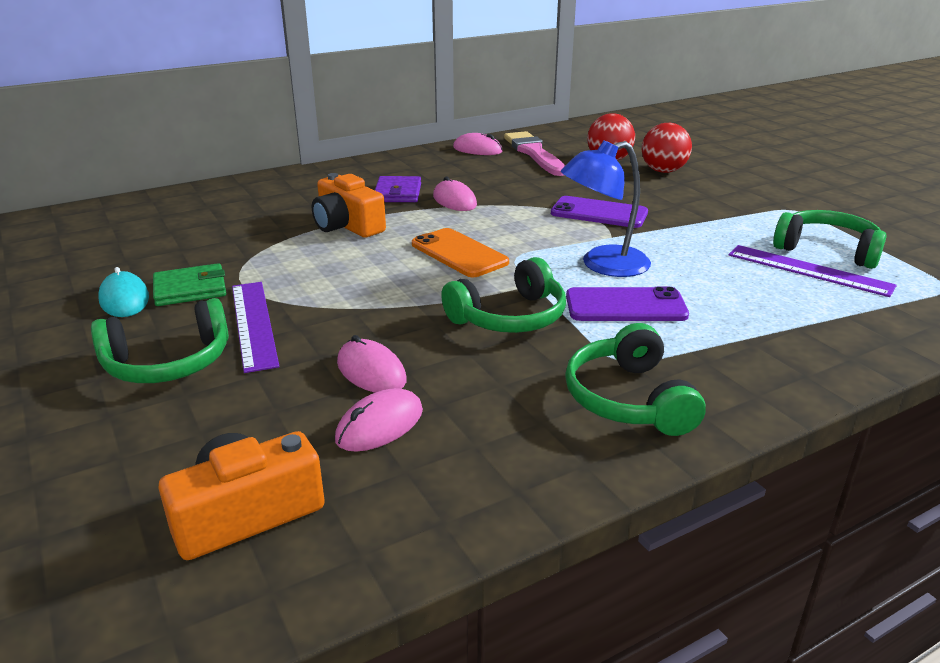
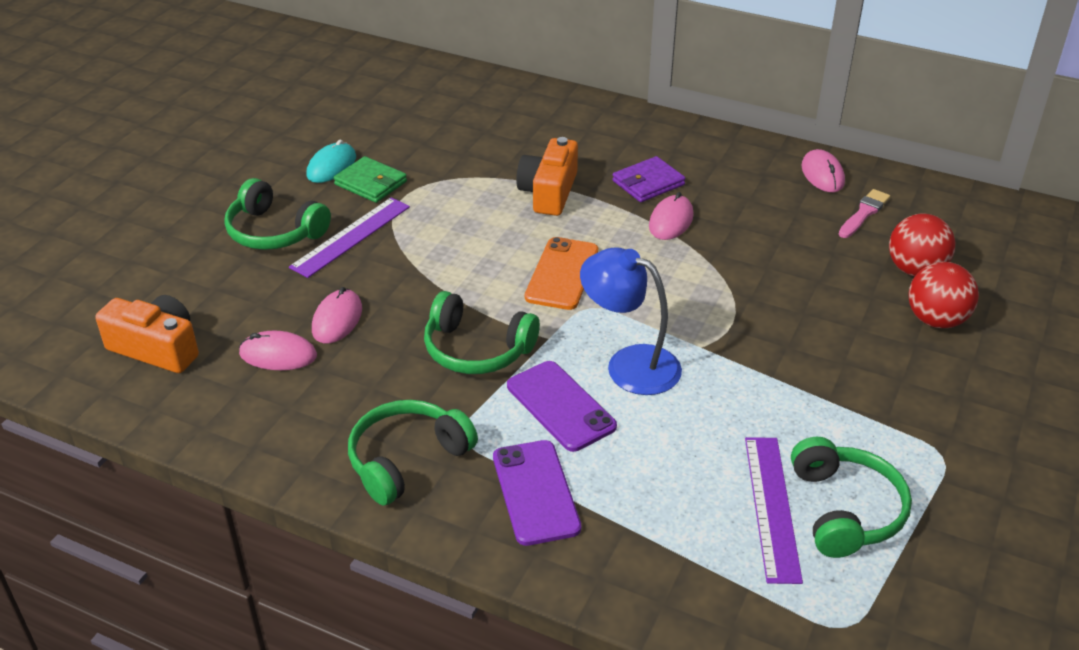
camera: 55 degrees right, 10 degrees up
(534, 153) = (864, 213): pink brush -> pink brush, size x0.57
(599, 213) = (750, 318): purple phone -> purple phone (535, 492)

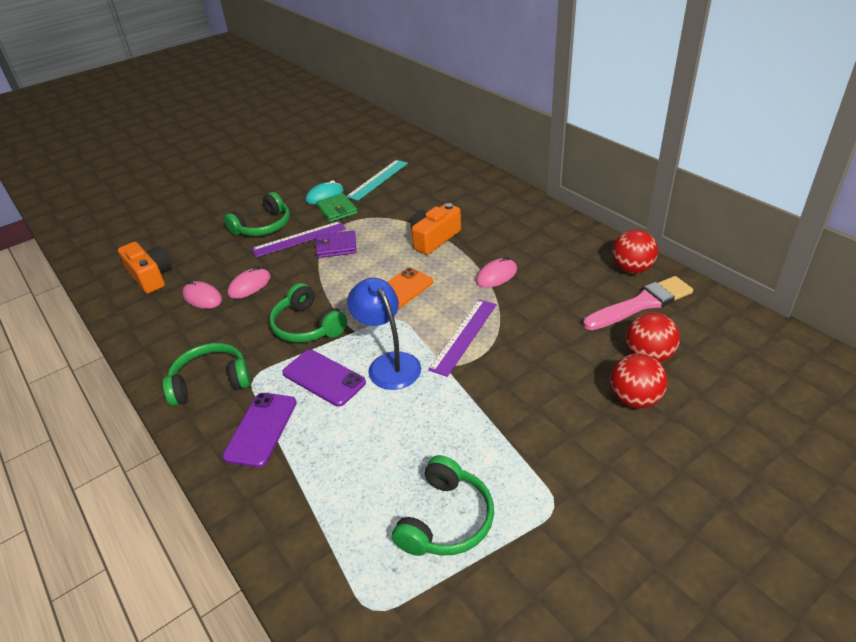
camera: 30 degrees right, 0 degrees up
(274, 231) = (263, 226): green headphones -> green headphones turned 105 degrees counterclockwise
(393, 126) = (378, 179): none -> turquoise ruler
(561, 406) = (324, 378): purple phone -> purple phone turned 45 degrees counterclockwise
(648, 183) = (502, 247): purple wallet -> purple wallet (336, 247)
(772, 507) = (397, 497): purple ruler -> purple ruler (464, 336)
(822, 174) = (631, 269): pink mouse -> red ball
(864, 213) = (641, 304): pink brush -> pink brush, size x1.77

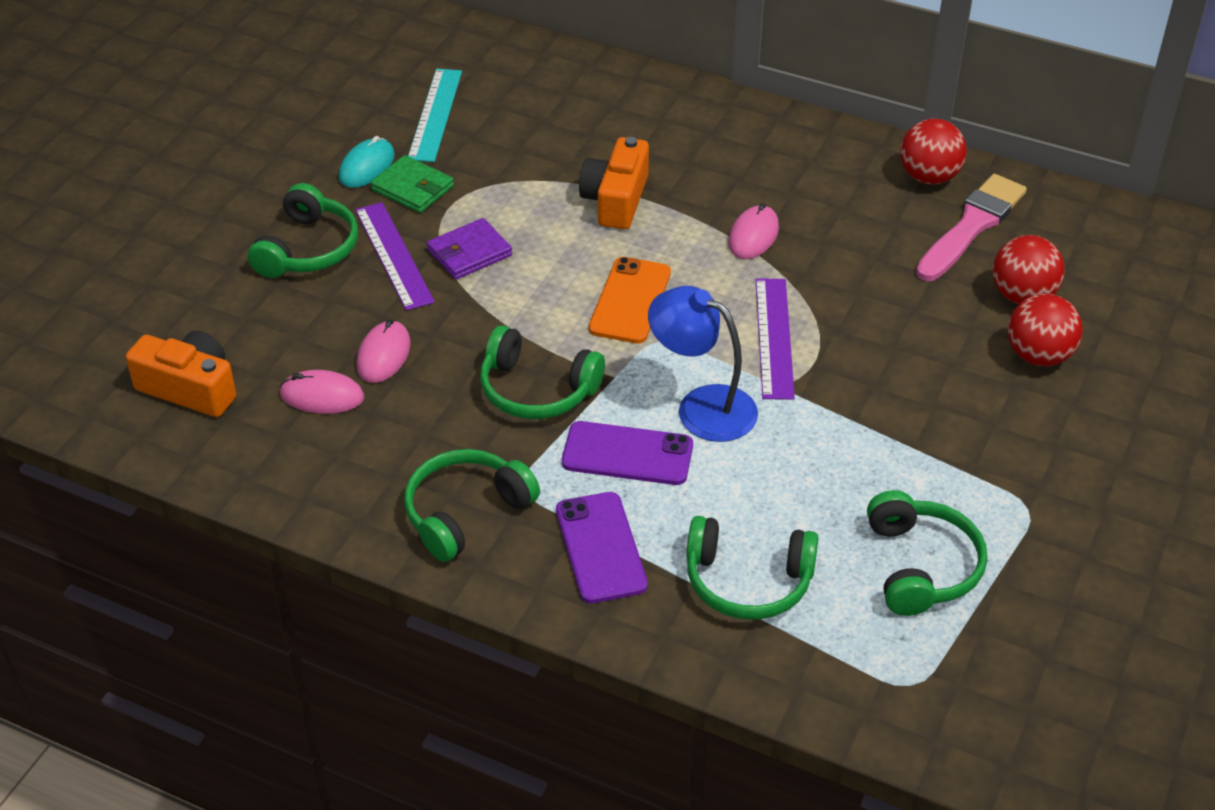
camera: 30 degrees left, 5 degrees up
(299, 239) = (394, 255): purple ruler -> purple ruler turned 60 degrees counterclockwise
(326, 484) = (748, 581): none -> green headphones

